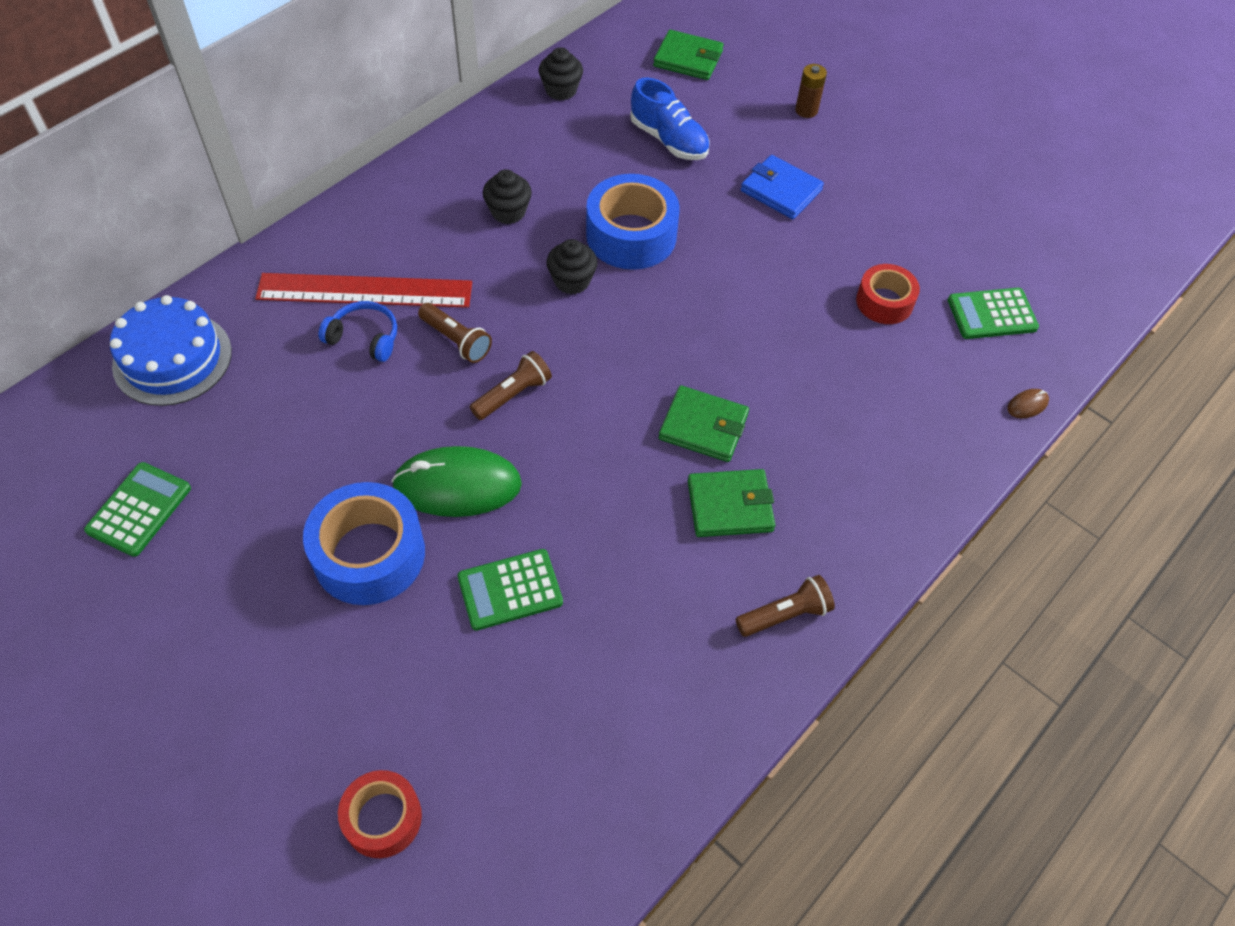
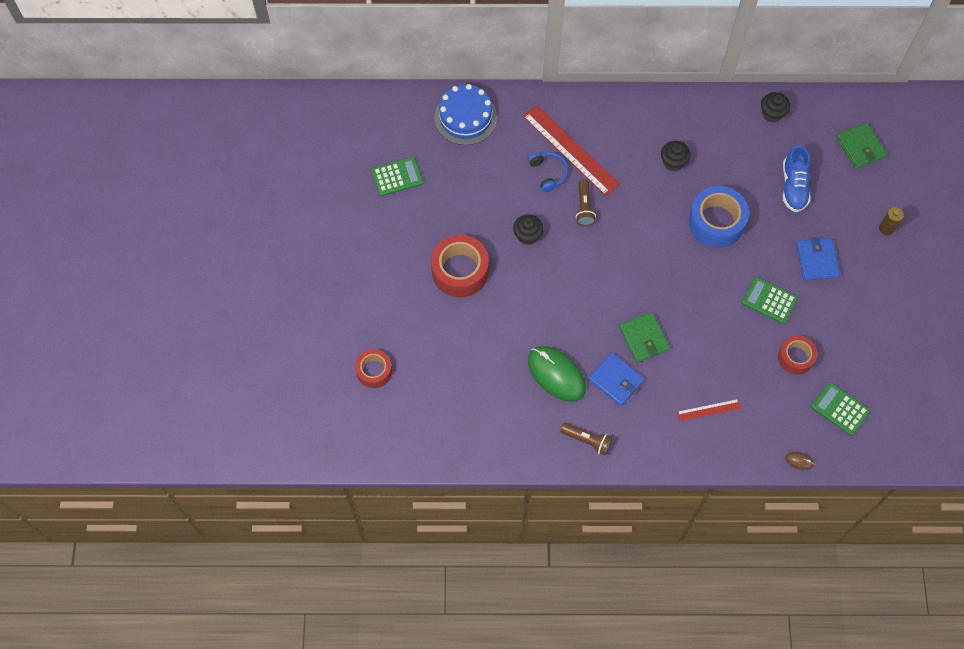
camera: 50 degrees right, 10 degrees up
(369, 554) = (460, 271): blue tape -> red tape
(457, 485) = (519, 273): green mouse -> green mouse (556, 374)
(510, 590) = (496, 333): green calculator -> green calculator (769, 300)
(513, 394) = (581, 253): brown flashlight -> none
(572, 281) = (663, 222): black cupcake -> black cupcake (527, 235)
(730, 506) = (615, 380): green wallet -> blue wallet
(872, 440) = (709, 410): none -> red ruler

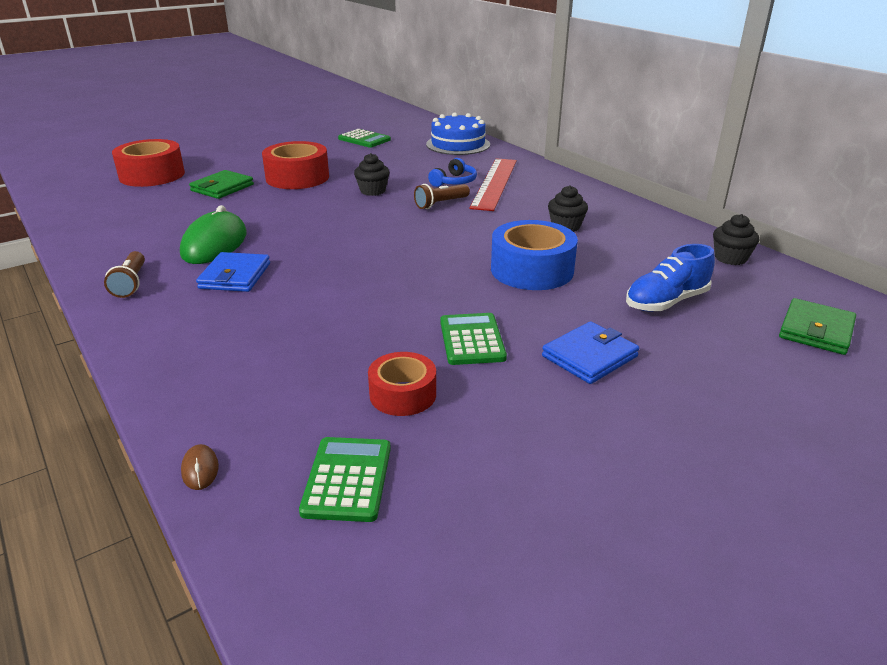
camera: 55 degrees right, 35 degrees down
(374, 371) = (152, 175): red tape -> red tape, size x1.64
(644, 338) = (312, 275): green wallet -> green wallet (222, 188)
(709, 410) = (240, 350): red ruler -> none
(886, 228) = (743, 401): brown battery -> none

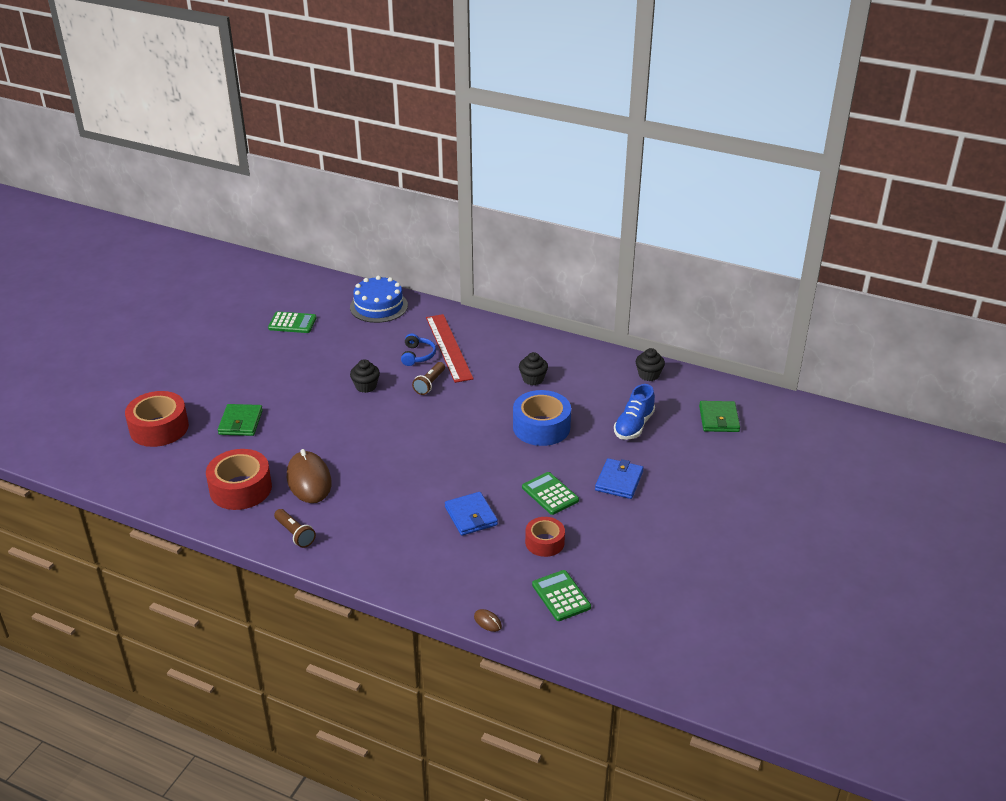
camera: 30 degrees left, 5 degrees up
(214, 244) = (309, 480): green mouse -> brown mouse
(235, 276) = (358, 502): blue wallet -> blue wallet (471, 516)
(297, 177) = (289, 390): red tape -> red tape (240, 489)

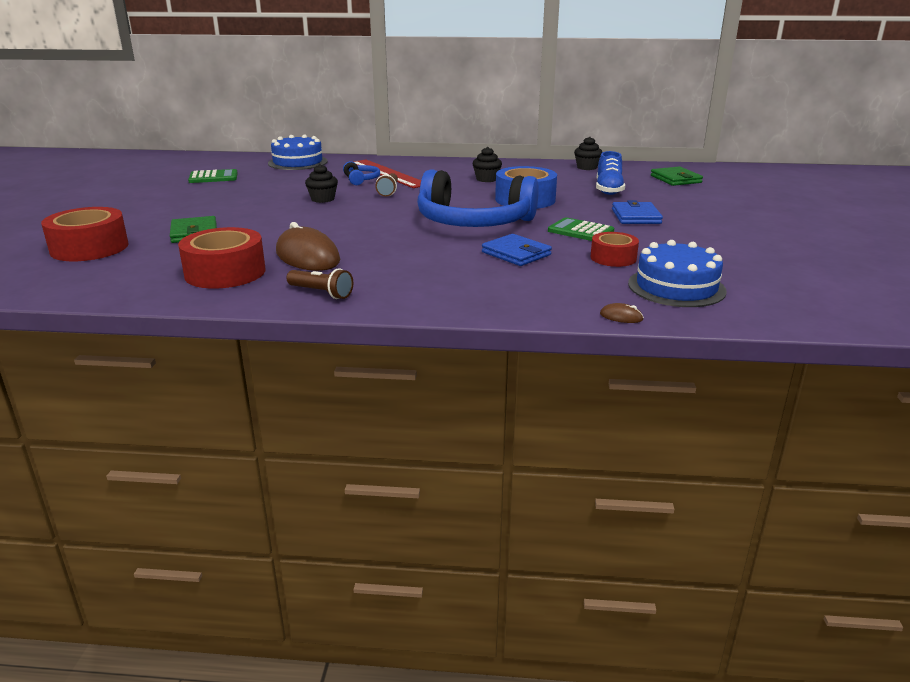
camera: 20 degrees left, 10 degrees down
(469, 457) = (473, 222): none -> blue headphones
(561, 596) = (676, 287): green calculator -> blue cake

